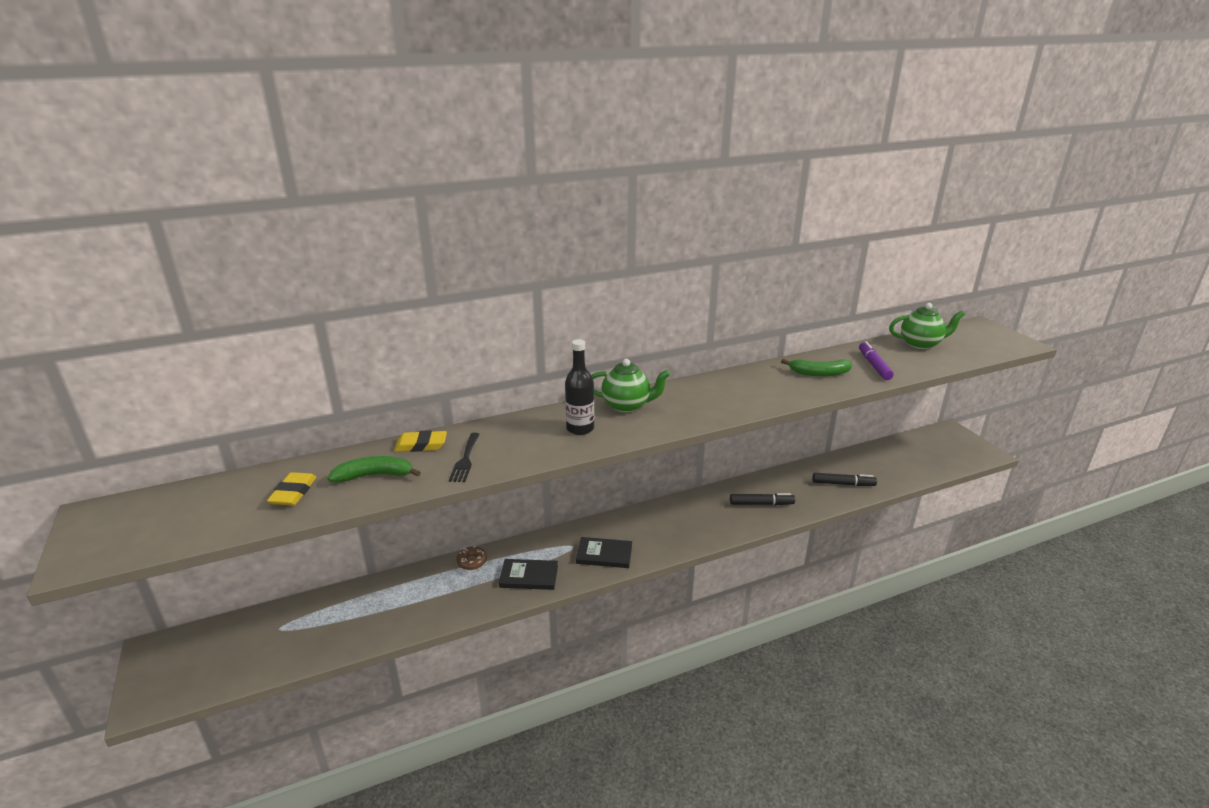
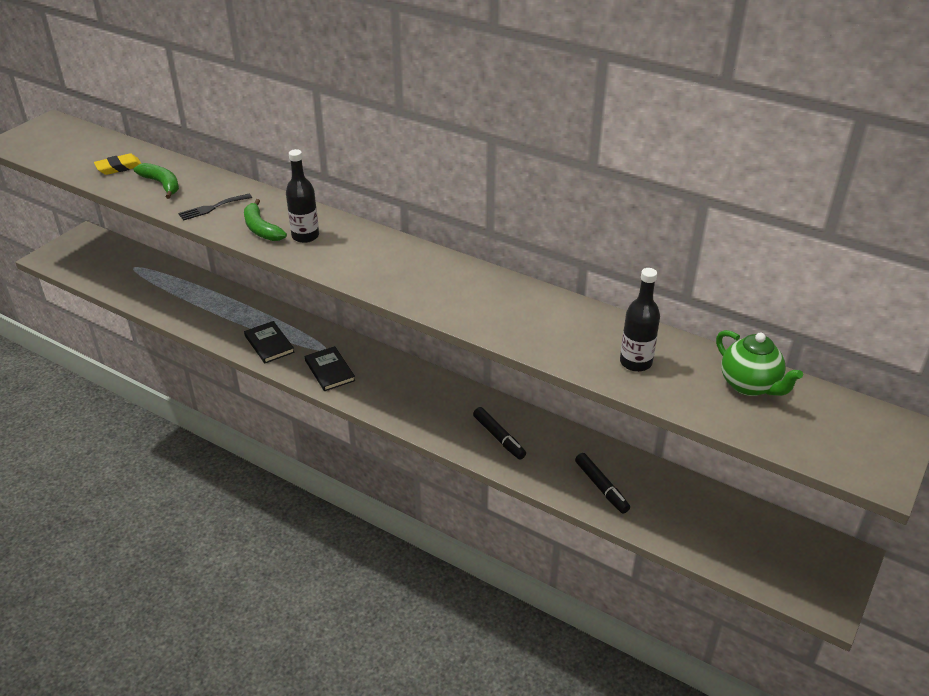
camera: 55 degrees right, 10 degrees up
(421, 445) = (216, 183): yellow eraser -> none
(472, 562) = (262, 309): brown donut -> none
(627, 406) = (368, 243): green teapot -> none
(819, 373) = (566, 330): green banana -> green banana (261, 229)
(874, 365) = (635, 362): purple marker -> black bottle

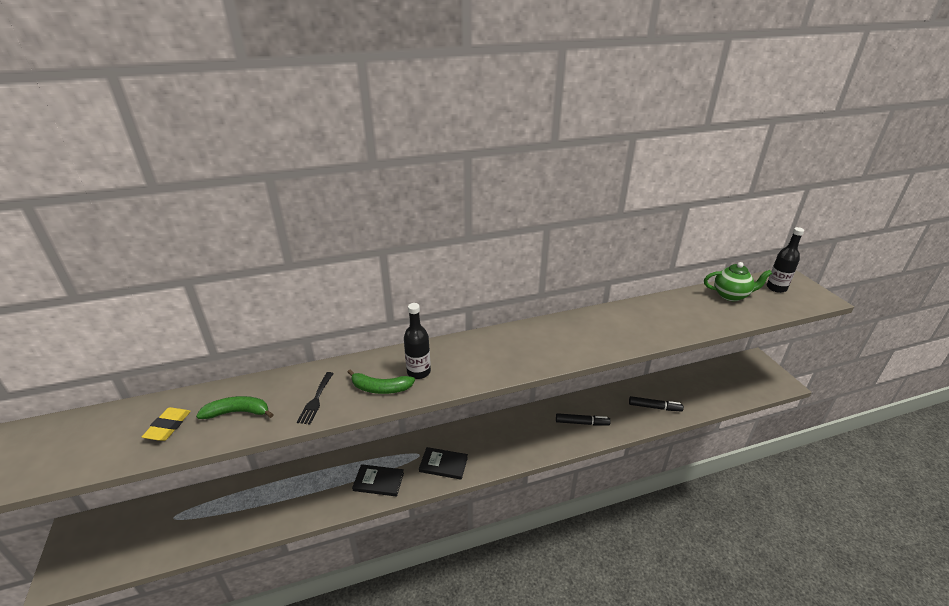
camera: 50 degrees left, 5 degrees down
(635, 362) = (685, 317): black bottle -> black bottle (776, 288)

